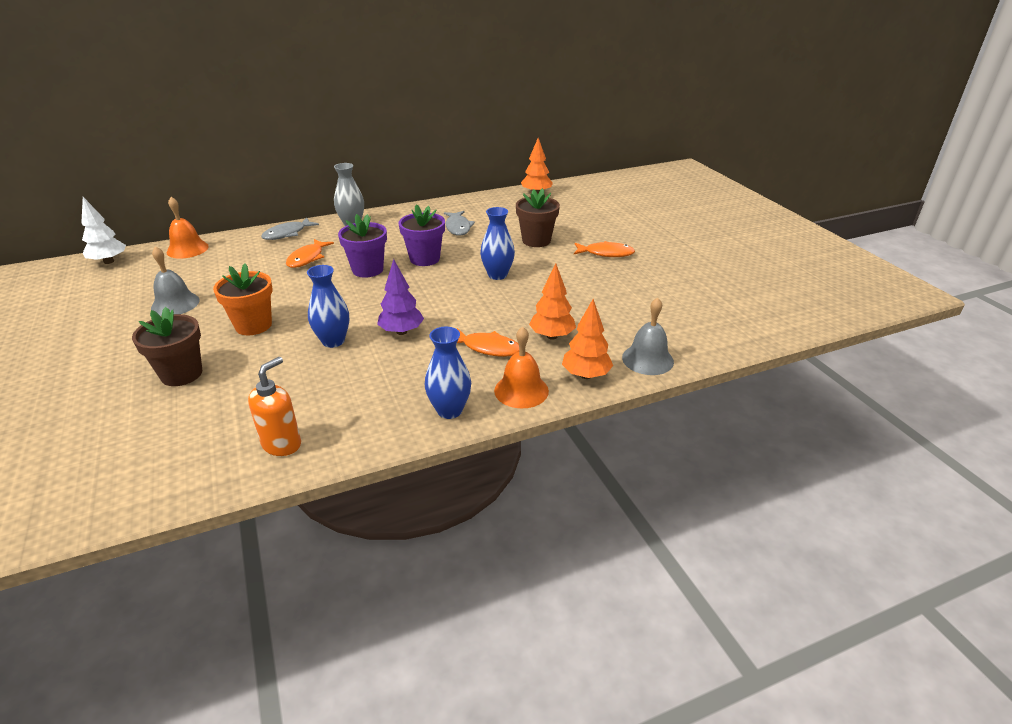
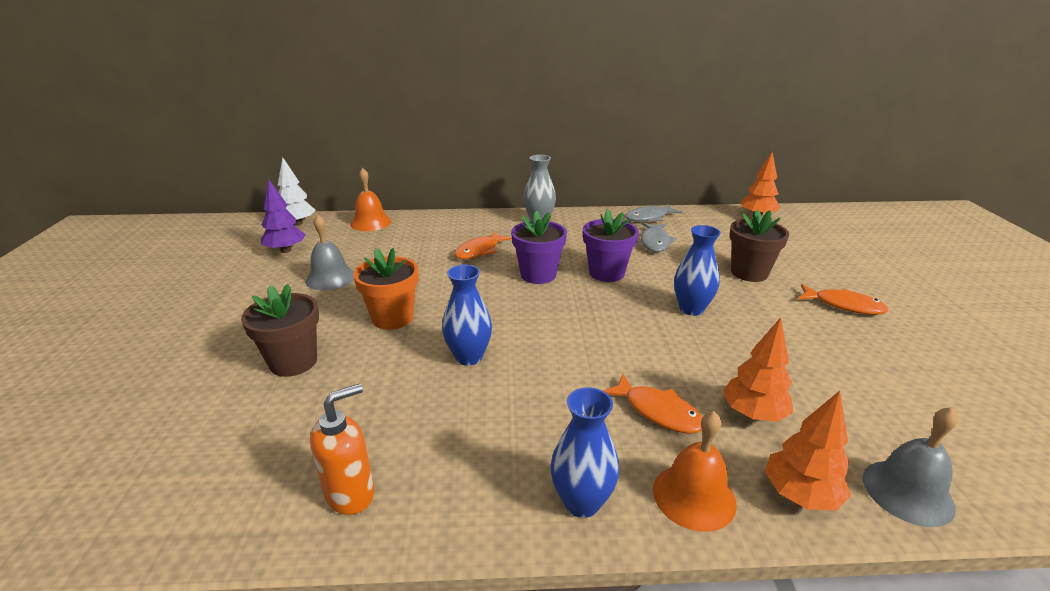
camera: 20 degrees right, 5 degrees down
(287, 234) = (470, 221): grey fish -> grey fish (649, 217)
(401, 332) = (552, 362): purple tree -> purple tree (286, 250)

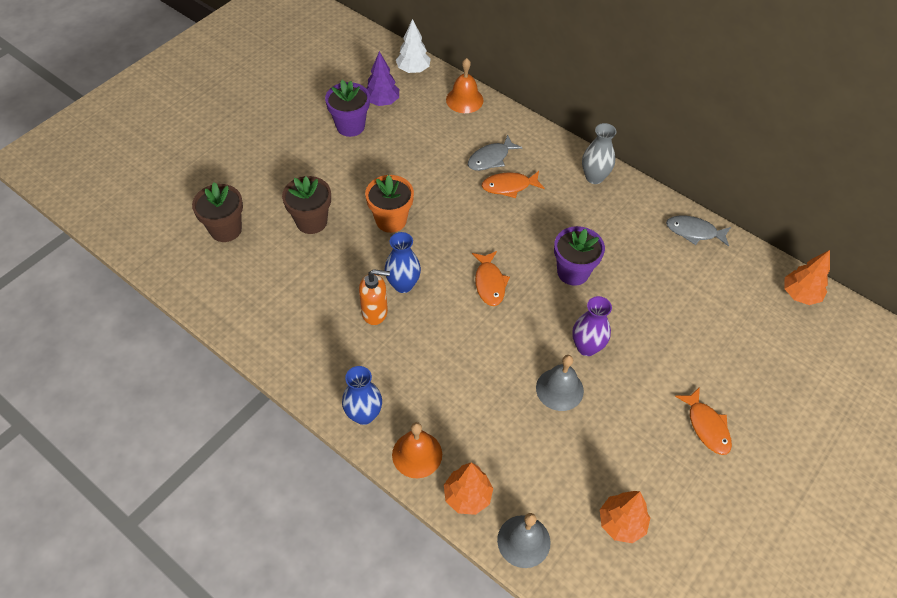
camera: 40 degrees right, 25 degrees up
(330, 278) = (387, 153): grey bell -> grey bell (559, 389)
(351, 494) = (274, 331): orange soap dispenser -> orange soap dispenser (375, 312)
(538, 275) = (522, 241): purple flower pot -> purple flower pot (350, 126)
(655, 242) = (656, 264): grey fish -> grey fish (490, 158)
(658, 411) = (461, 400): orange fish -> orange fish (489, 283)
(691, 309) = (587, 347): blue vase -> purple vase
(749, 273) = (683, 347): brown flower pot -> brown flower pot (226, 229)
(753, 414) = (511, 442): orange tree -> orange tree (621, 523)

